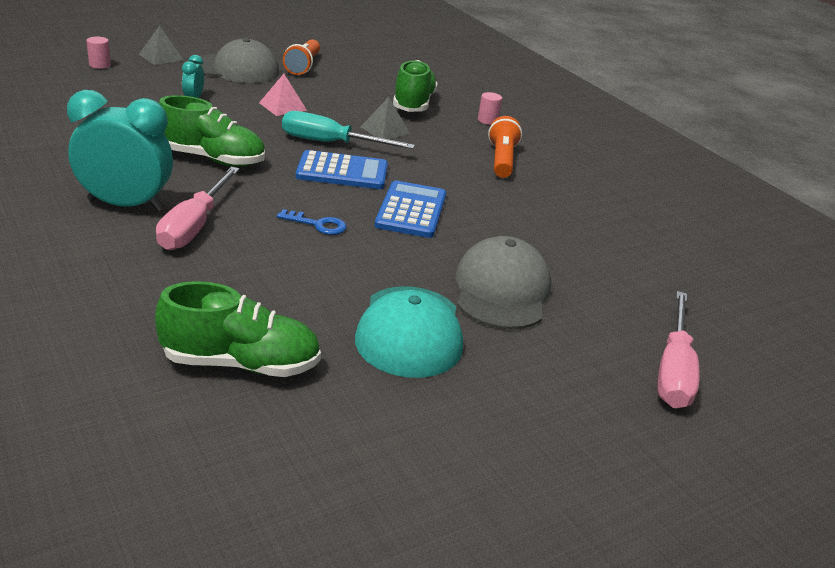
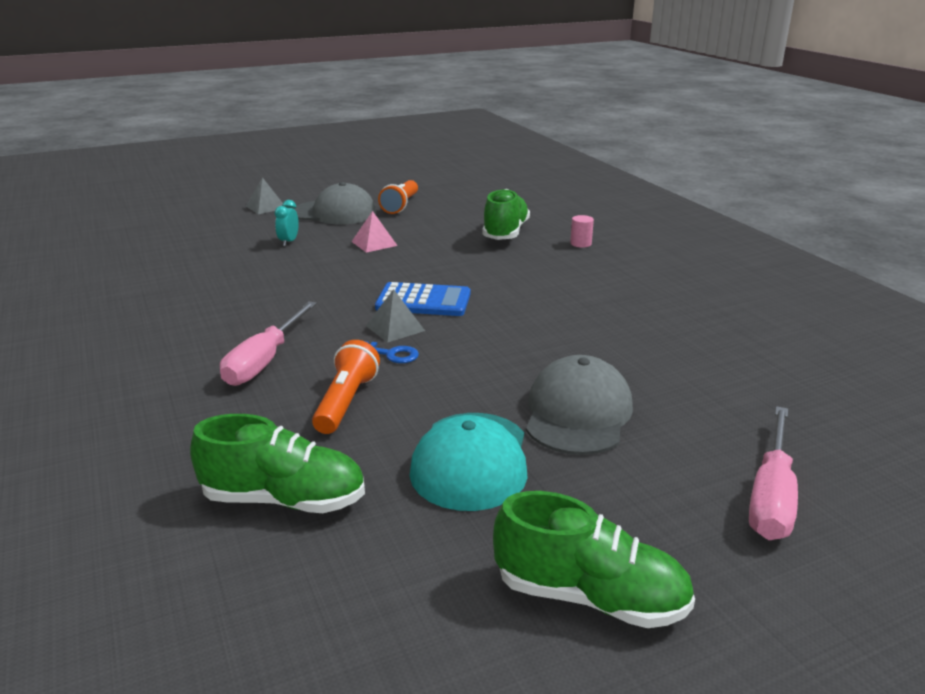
camera: 10 degrees right, 5 degrees down
(100, 65) = (207, 218): pink cylinder -> none
(125, 205) = (202, 344): turquoise clock -> none
(212, 159) = (296, 296): green shoe -> green shoe (590, 597)
(330, 143) = (416, 274): turquoise screwdriver -> none
(385, 130) = (473, 259): grey pyramid -> grey pyramid (395, 328)
(411, 210) = (489, 335): blue calculator -> none
(502, 160) = (592, 281): orange flashlight -> orange flashlight (346, 402)

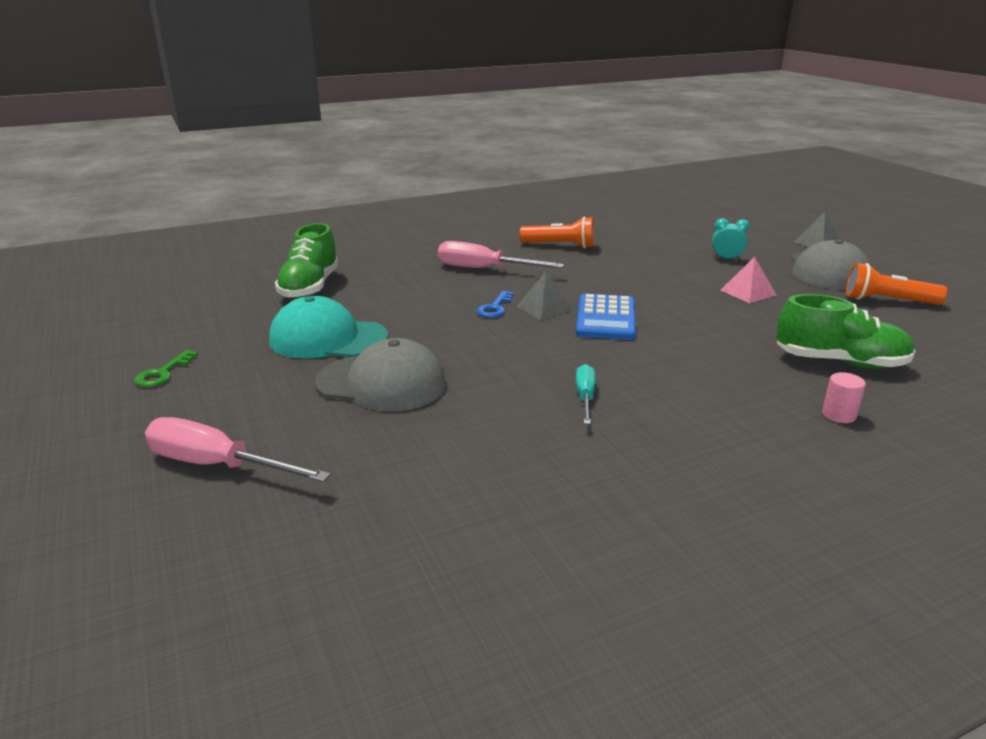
camera: 90 degrees right, 0 degrees up
(346, 402) = (419, 297): orange flashlight -> orange flashlight (560, 245)
(579, 317) = (585, 397): none -> turquoise screwdriver
(590, 597) = (163, 373): green shoe -> green key

